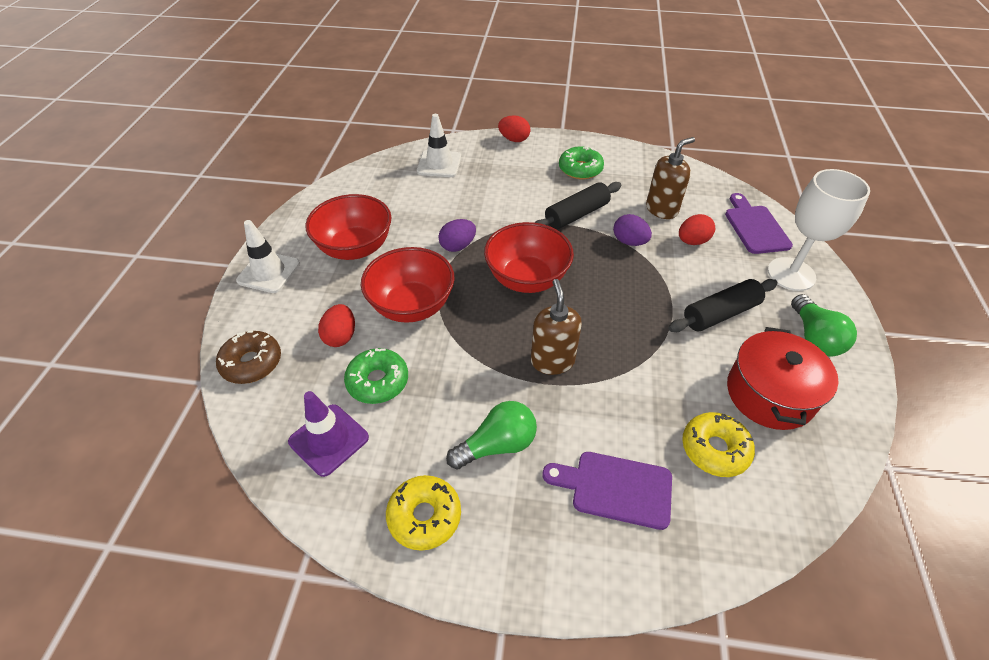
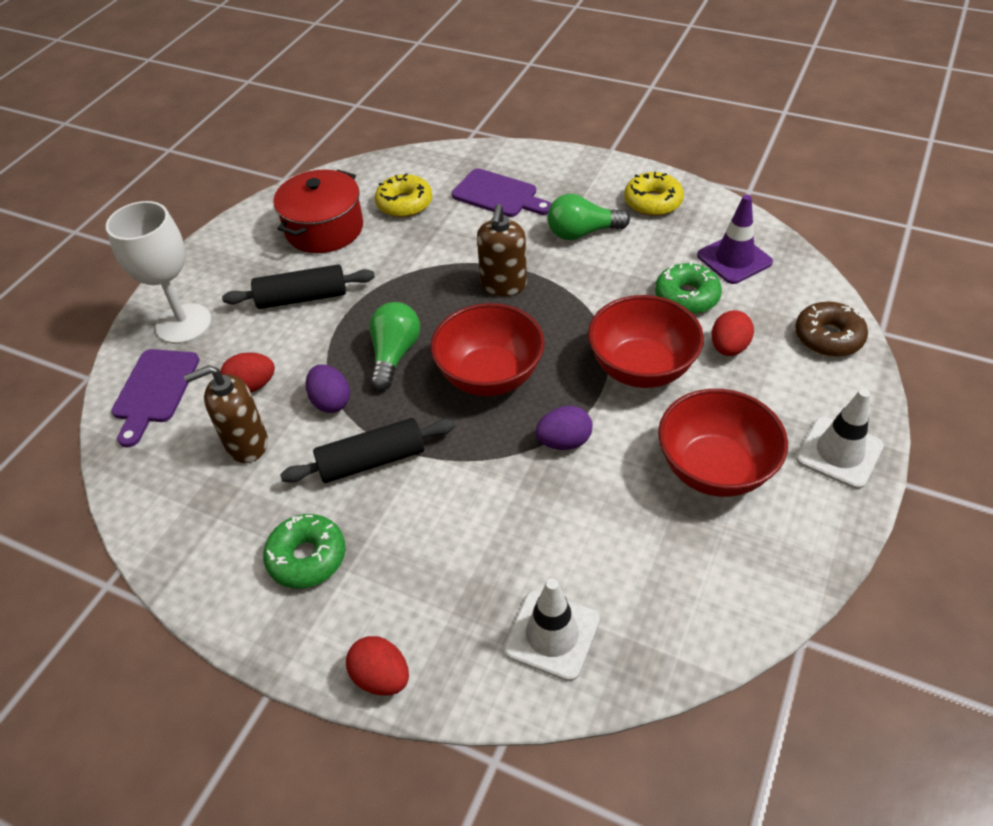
camera: 160 degrees left, 0 degrees up
(814, 337) = (235, 262): green light bulb -> green light bulb (394, 355)

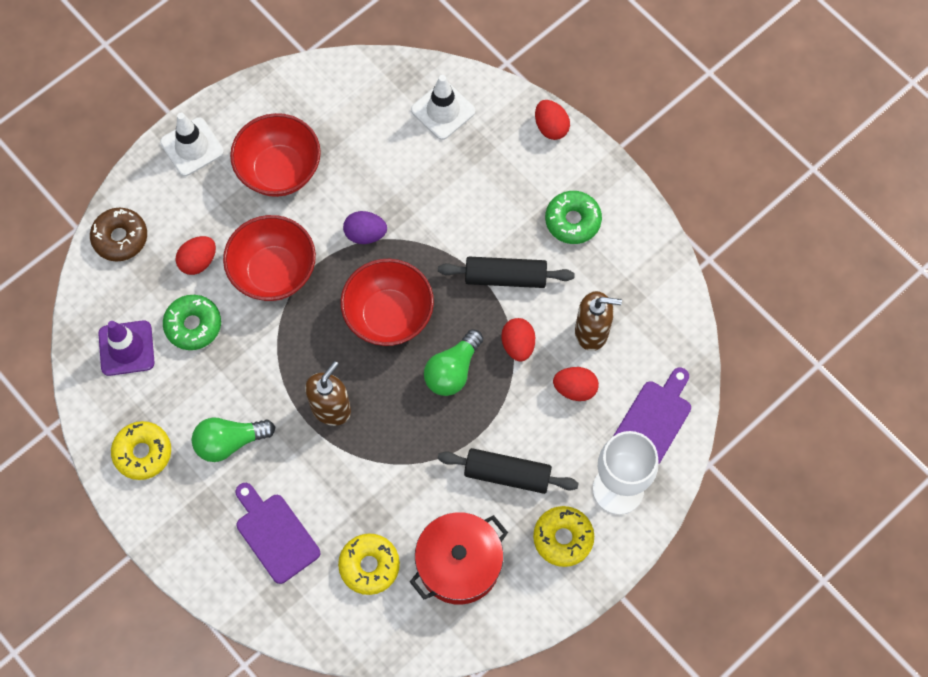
camera: 160 degrees left, 20 degrees up
(231, 274) = (563, 538): none -> yellow donut
(331, 401) = (518, 345): purple egg -> red egg
(582, 233) = (229, 442): green light bulb -> green light bulb turned 150 degrees clockwise

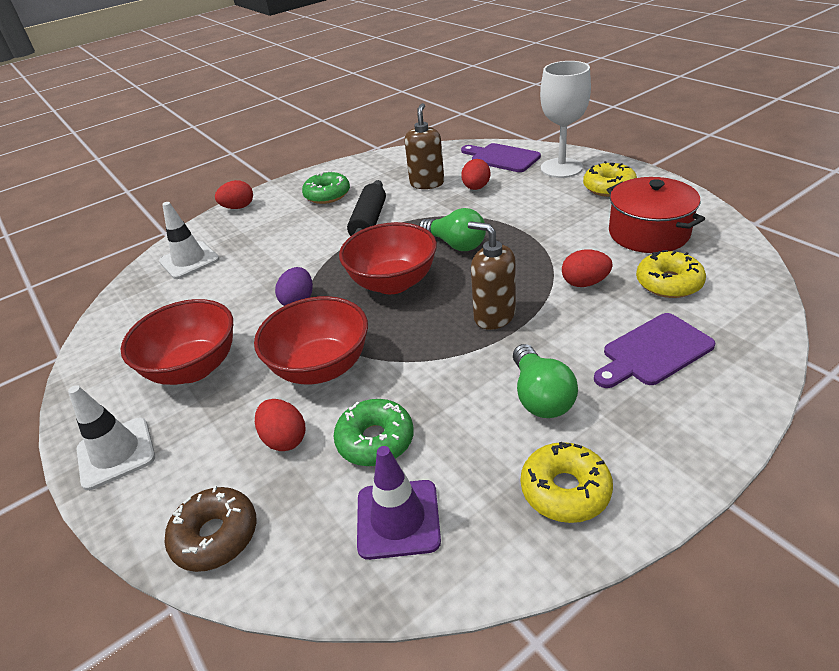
camera: 80 degrees left, 30 degrees down
(507, 474) = (555, 213): black rolling pin -> none
(518, 345) = (434, 214): red egg -> red egg (584, 283)

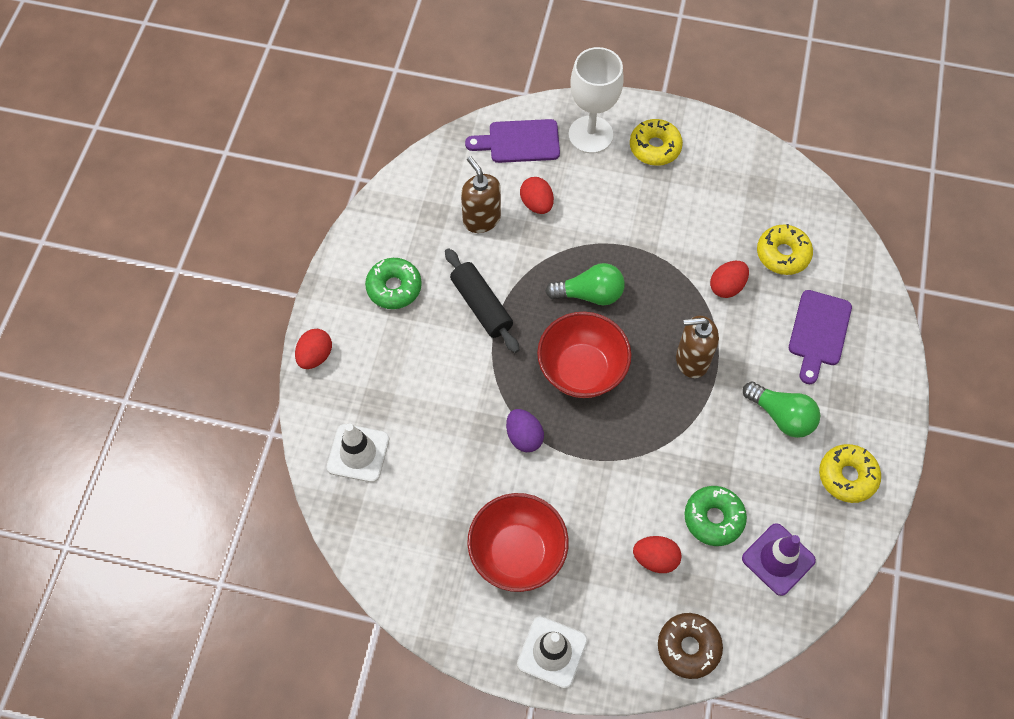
camera: 45 degrees left, 25 degrees up
(321, 367) = (615, 487): red bowl -> none
(648, 233) = (730, 199): red pot -> none

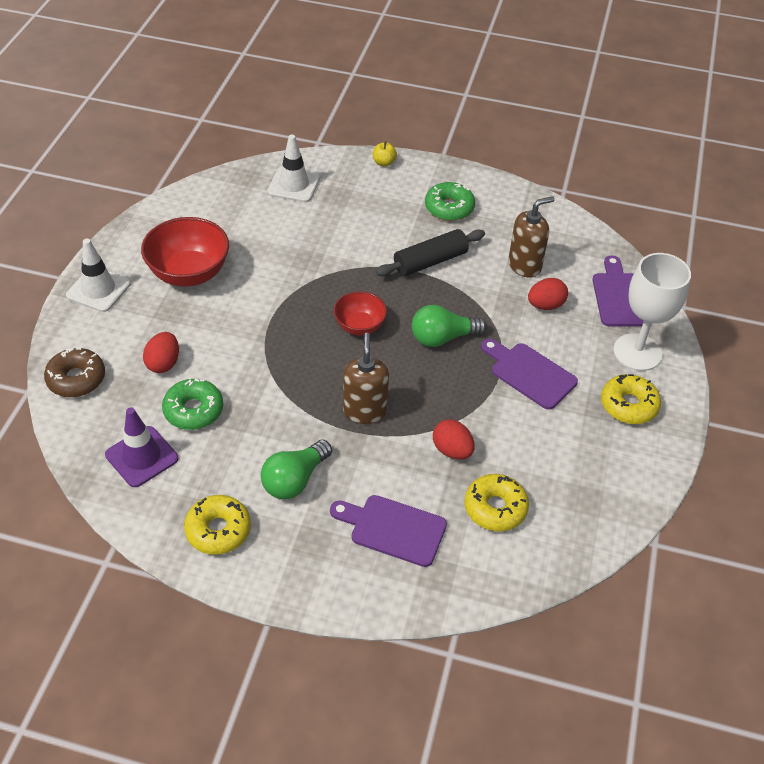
camera: 90 degrees right, 15 degrees down
(315, 356) = (384, 163): red egg -> yellow apple
(524, 437) = (296, 283): purple egg -> none
(581, 370) = (359, 326): red bowl -> red bowl, size x0.60
(590, 294) = (442, 338): green light bulb -> green light bulb turned 75 degrees clockwise
(627, 222) = (529, 374): none -> purple cutting board

